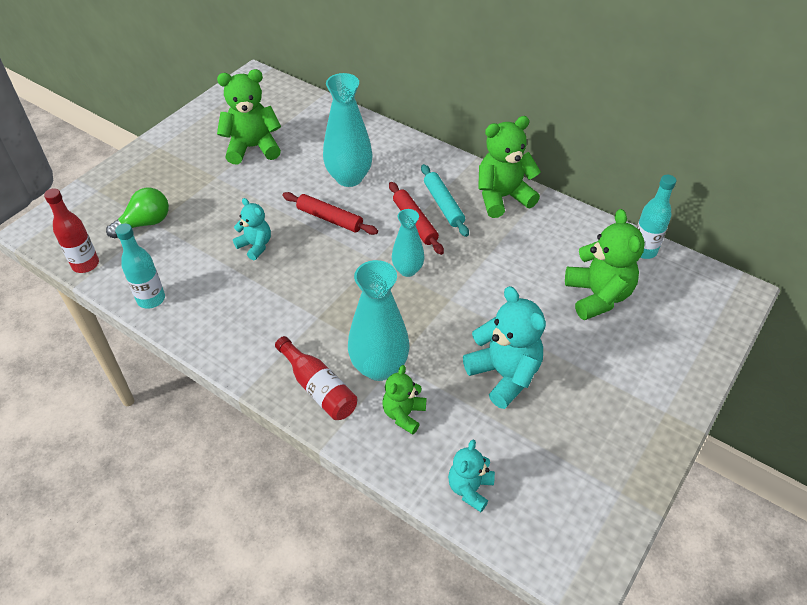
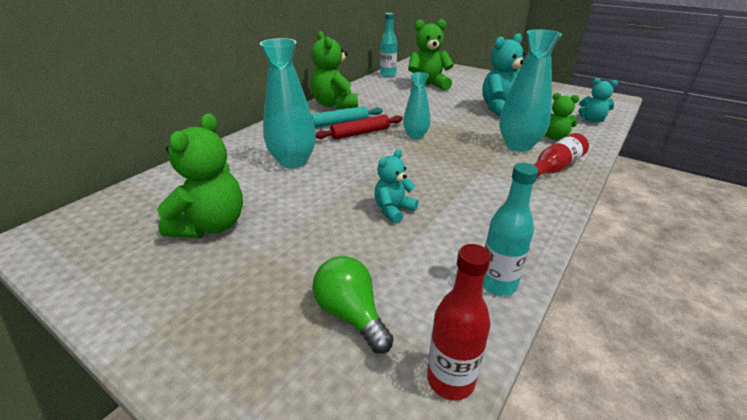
camera: 90 degrees left, 15 degrees down
(253, 148) = (211, 225): green teddy bear -> green teddy bear turned 150 degrees counterclockwise
(330, 218) = (352, 169): red rolling pin -> none

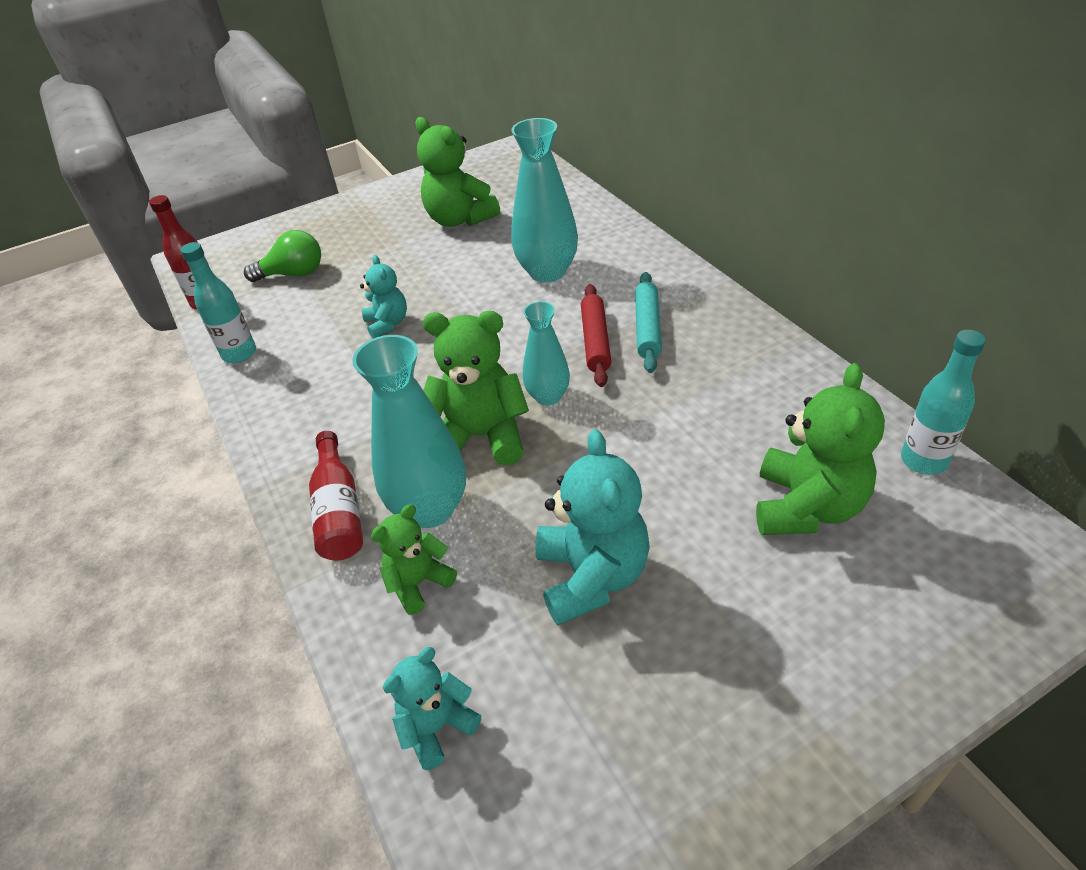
camera: 120 degrees right, 10 degrees up
(334, 104) = (736, 336): green teddy bear -> green teddy bear (481, 436)

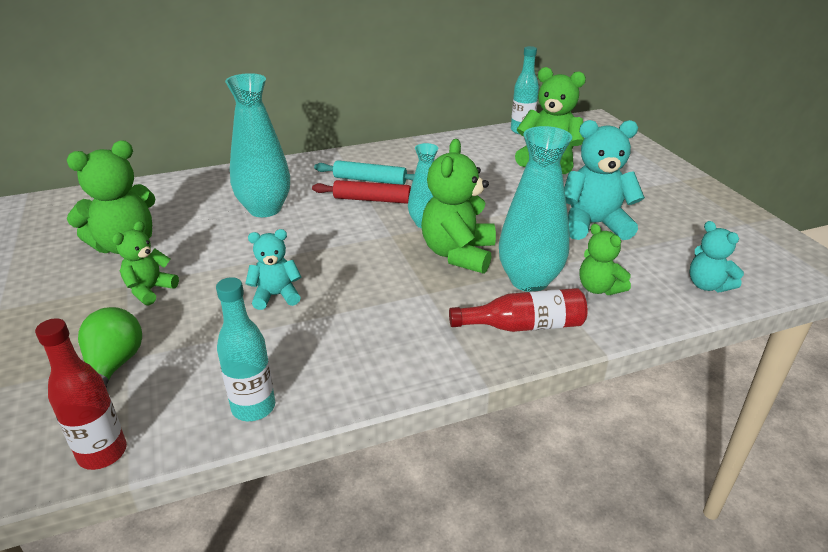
camera: 85 degrees left, 10 degrees down
(392, 255) = (150, 290): none -> green teddy bear

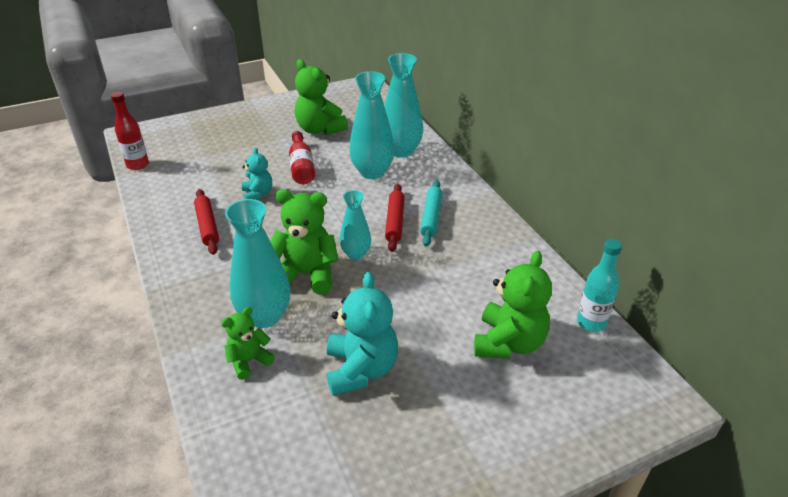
camera: 85 degrees right, 5 degrees up
(113, 367) = (200, 153): green light bulb -> none
(150, 290) = (269, 148): green teddy bear -> none
(227, 189) = (401, 151): none -> turquoise vase
(253, 407) = (155, 202): turquoise bottle -> none
(342, 339) = (207, 226): none -> red rolling pin
(523, 326) = (205, 310): red bottle -> red bottle (302, 167)
(707, 285) = (245, 447): turquoise teddy bear -> none

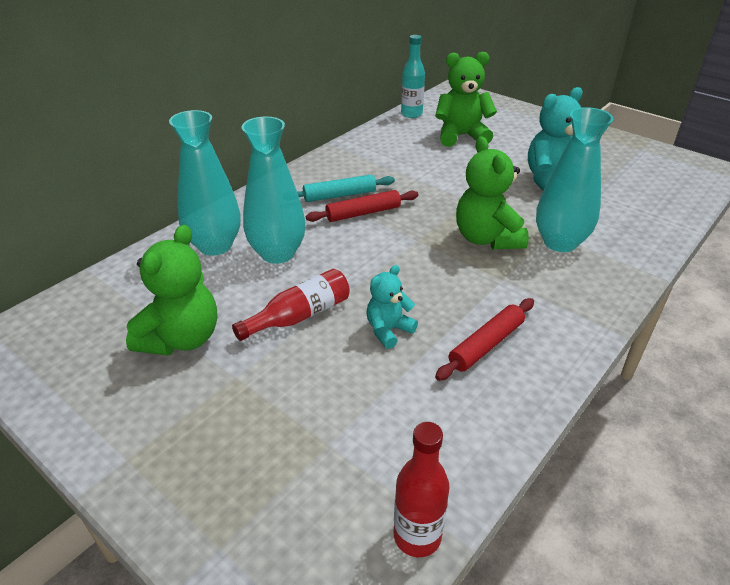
camera: 115 degrees left, 0 degrees up
(249, 361) = (609, 231): green teddy bear -> none
(356, 254) = (432, 221): turquoise vase -> none

